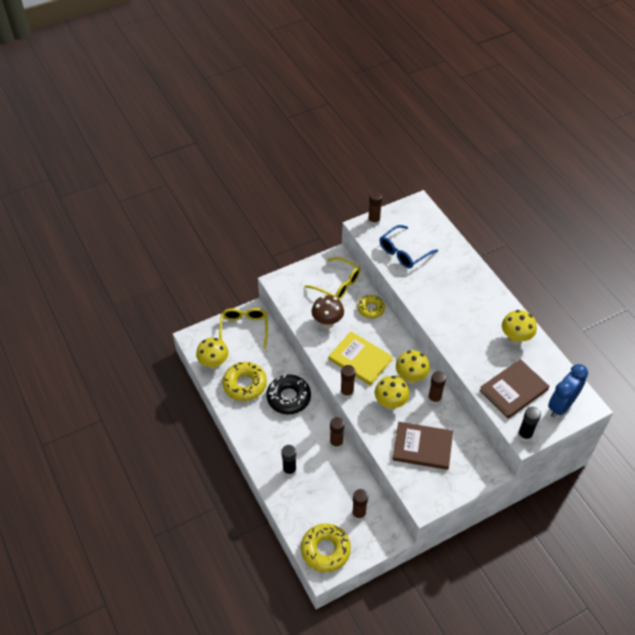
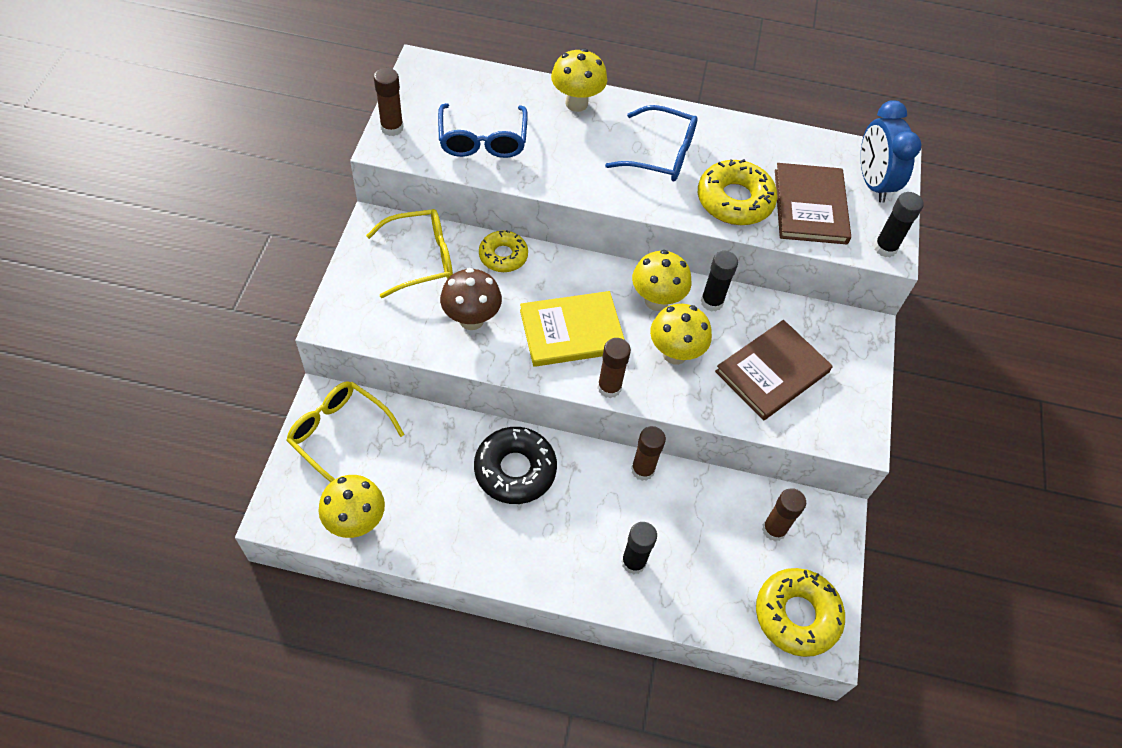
camera: 55 degrees left, 5 degrees up
(245, 385) = (436, 509): yellow donut -> yellow donut (734, 200)
(434, 399) = (711, 302): brown glue stick -> black glue stick
(474, 315) = (661, 154): none -> blue glasses
(515, 339) = (736, 146): yellow mushroom -> yellow mushroom (576, 103)

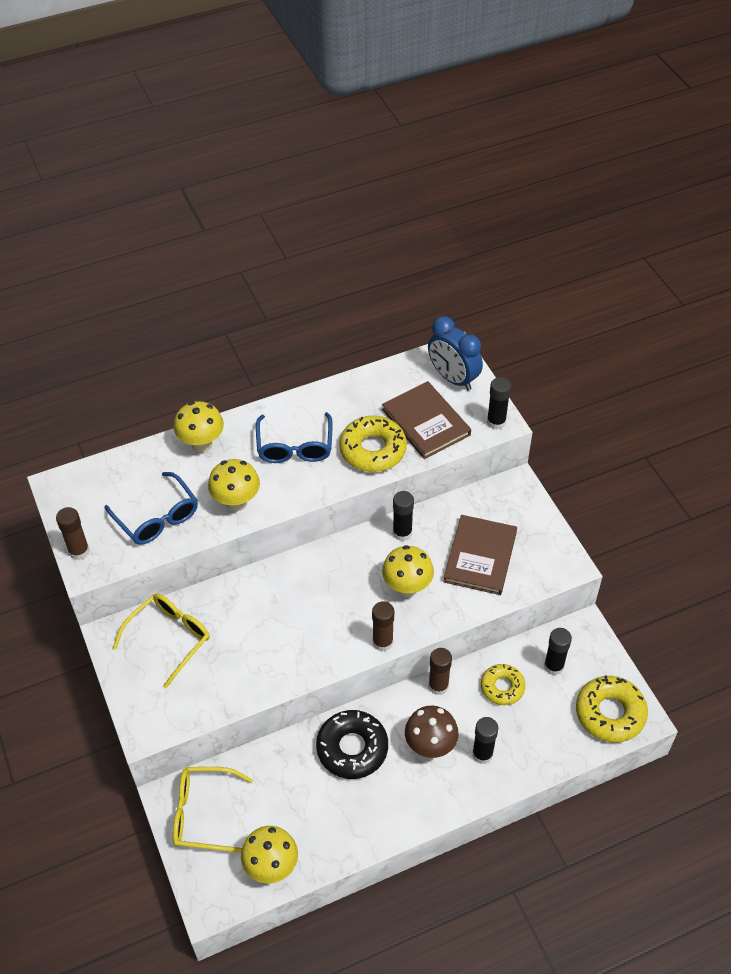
camera: 30 degrees left, 5 degrees down
(471, 320) = (246, 659): brown mushroom -> brown mushroom (430, 746)
(503, 256) = (228, 595): yellow donut -> yellow donut (502, 687)
(572, 331) = (324, 619): yellow book -> none
(656, 301) = (364, 557): yellow mushroom -> yellow mushroom (236, 502)
(661, 154) = (295, 447): blue glasses -> blue glasses turned 105 degrees clockwise
(774, 529) = (553, 666): brown glue stick -> black glue stick

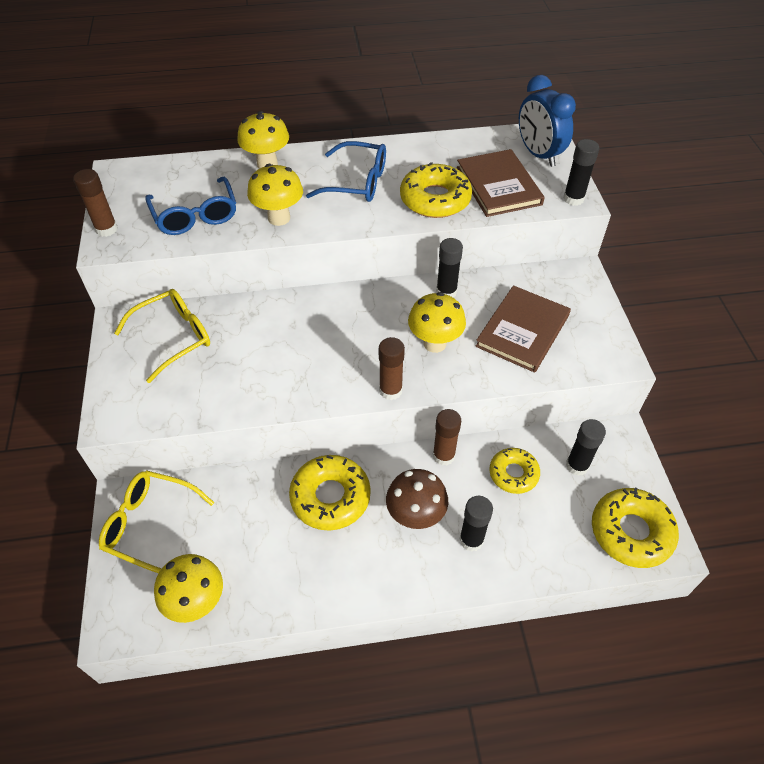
camera: 15 degrees right, 0 degrees up
(295, 447) = (357, 182): blue glasses -> blue glasses turned 90 degrees counterclockwise
(352, 748) = (330, 497): black donut -> yellow donut

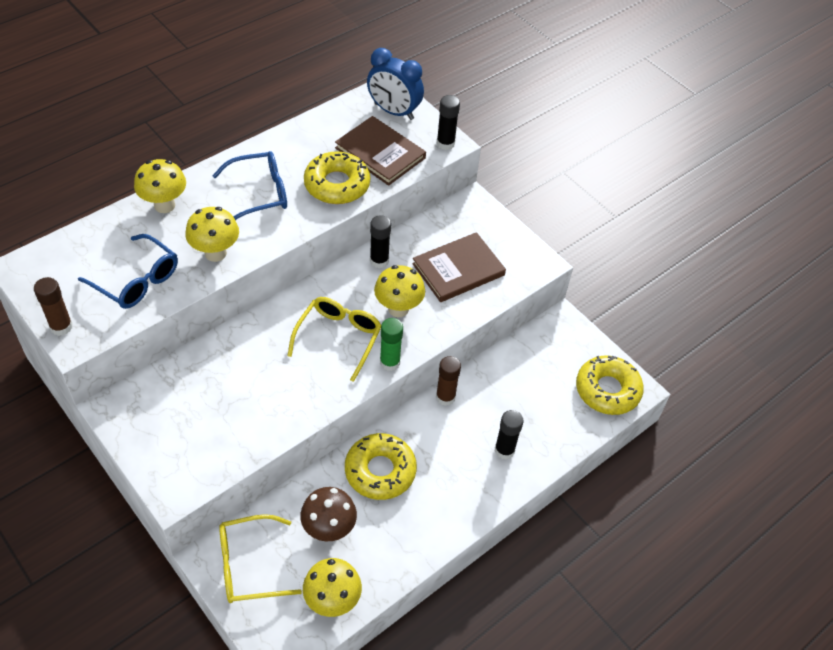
camera: 35 degrees left, 0 degrees up
(174, 337) = (174, 399): yellow glasses -> yellow glasses (338, 338)
(390, 390) = (390, 362): brown glue stick -> green glue stick
(415, 516) = (454, 453): brown mushroom -> brown mushroom (329, 529)
(513, 474) = (504, 387): yellow donut -> none
(522, 331) = (458, 269): brown book -> brown book turned 60 degrees clockwise
(577, 465) = (545, 359): black glue stick -> none

